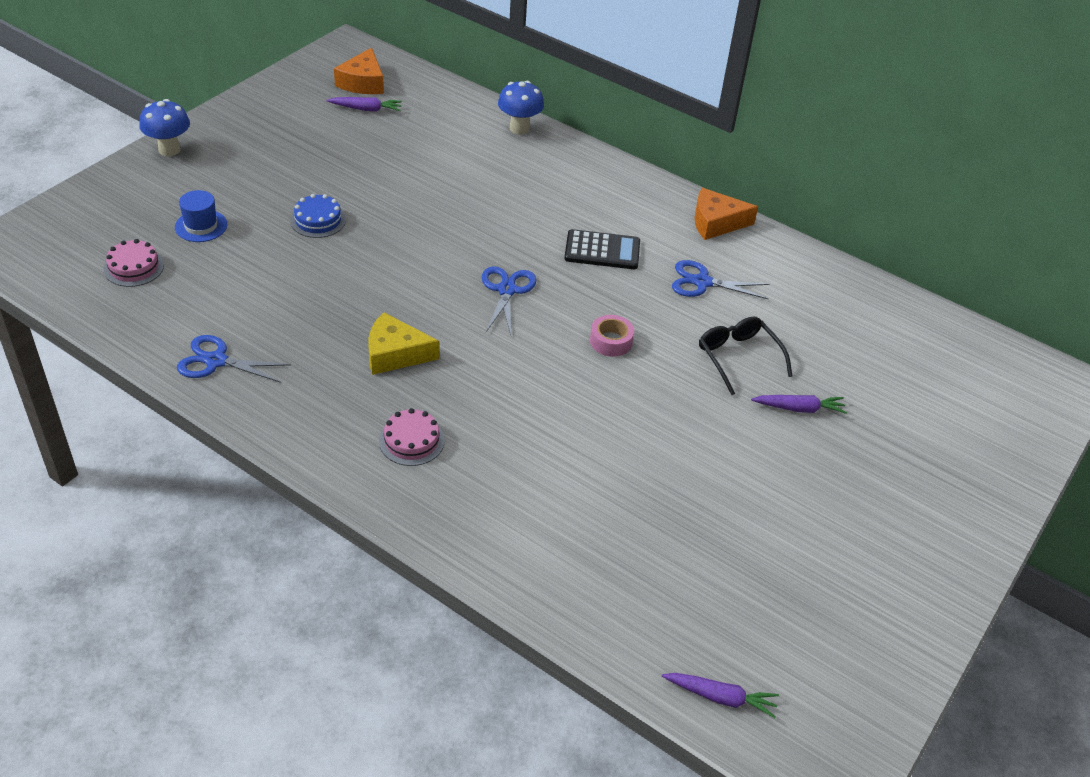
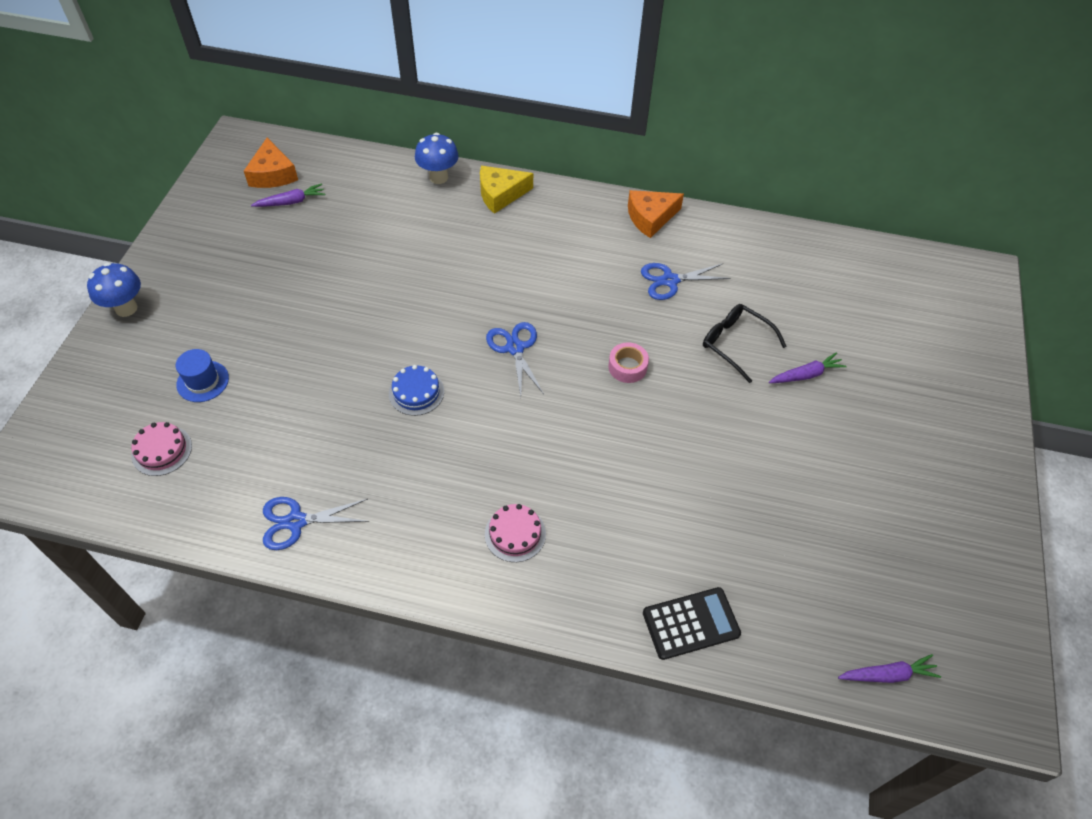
camera: 20 degrees left, 10 degrees up
(318, 220) = (310, 336): blue cake -> blue cake (416, 392)
(395, 354) = (454, 450): yellow cheese -> yellow cheese (500, 194)
(602, 250) = (573, 278): black calculator -> black calculator (691, 623)

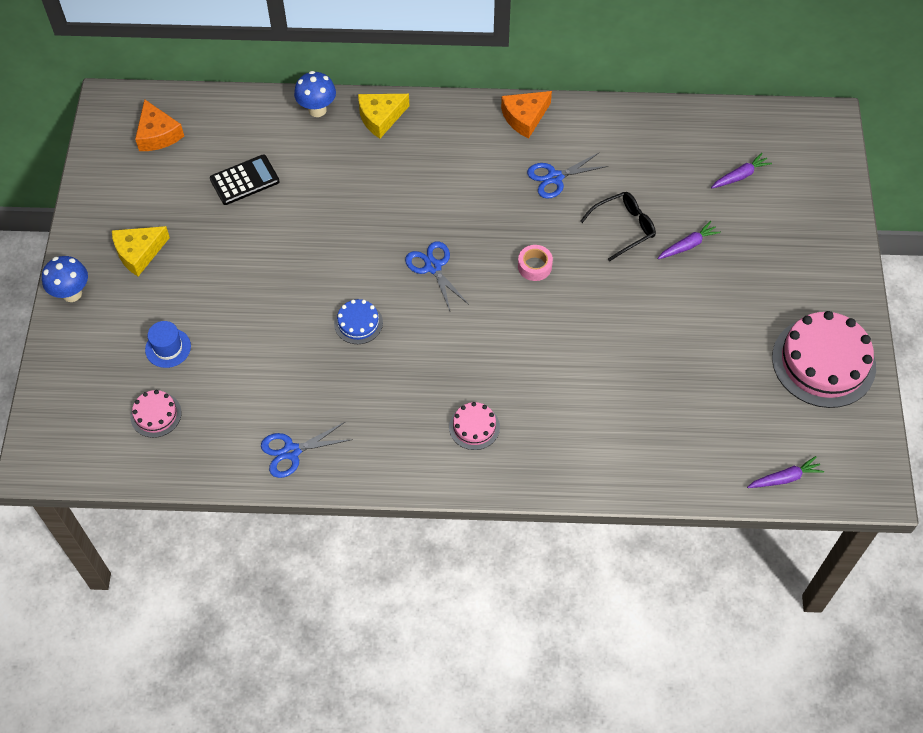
camera: 10 degrees left, 5 degrees up
(210, 280) = (139, 253): none -> yellow cheese
(291, 202) = (186, 160): purple carrot -> purple carrot (740, 176)
(691, 623) = (629, 469): black calculator -> black calculator (244, 180)
(735, 344) = (623, 228): black glasses -> black glasses turned 120 degrees clockwise
(952, 536) = (823, 362): none -> pink cake

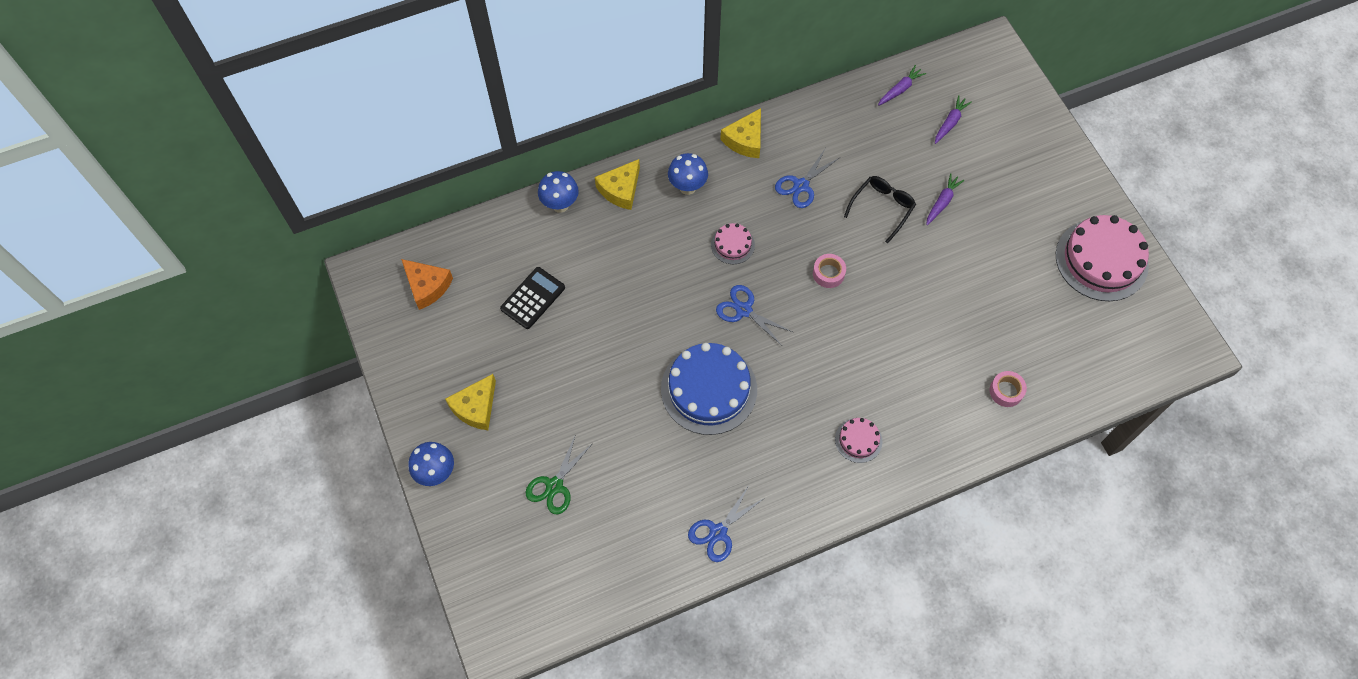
camera: 25 degrees left, 5 degrees up
(156, 414) = (579, 552): pink cake -> pink cake (732, 244)
(168, 348) = (554, 485): blue hat -> green scissors
(358, 323) = (709, 389): blue cake -> blue cake, size x2.07
(444, 138) = (687, 187): none -> blue mushroom
(525, 117) = (745, 140): orange cheese -> yellow cheese
(649, 443) = (1006, 391): none -> pink tape
(785, 478) = (1125, 373): purple carrot -> purple carrot (900, 89)

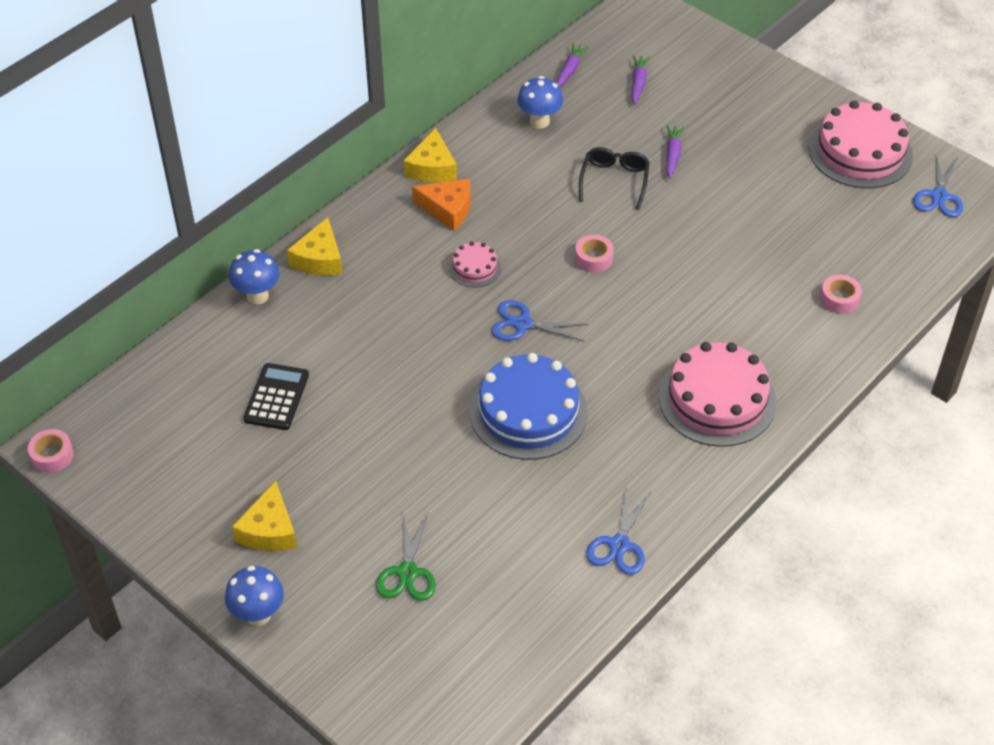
camera: 25 degrees left, 15 degrees down
(358, 281) = (52, 455): none -> pink tape
(427, 286) = (142, 430): orange cheese -> orange cheese (448, 209)
(687, 187) = (393, 231): blue mushroom -> blue mushroom (539, 121)
(801, 185) = (516, 189): blue scissors -> blue scissors (939, 196)
(858, 440) = (717, 399): pink cake -> pink cake, size x2.07

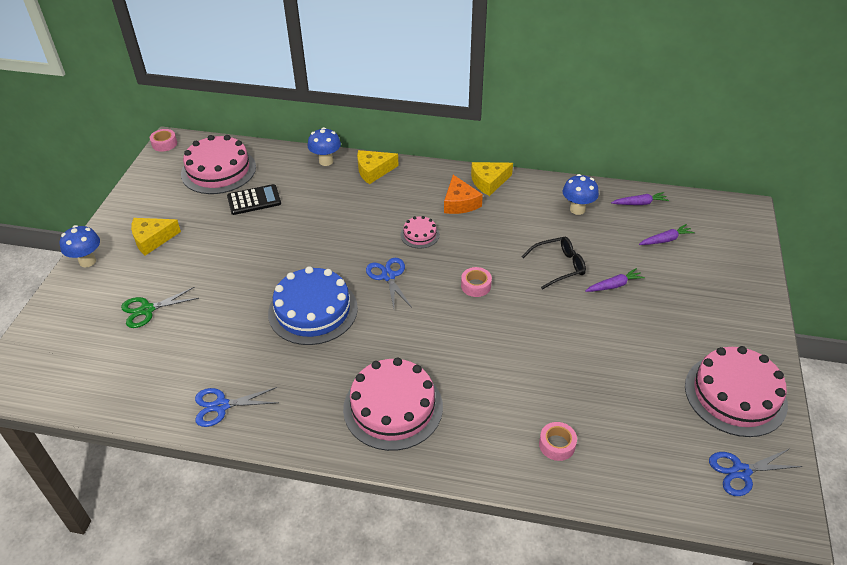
camera: 60 degrees right, 5 degrees down
(176, 413) = (218, 170): none -> pink cake

